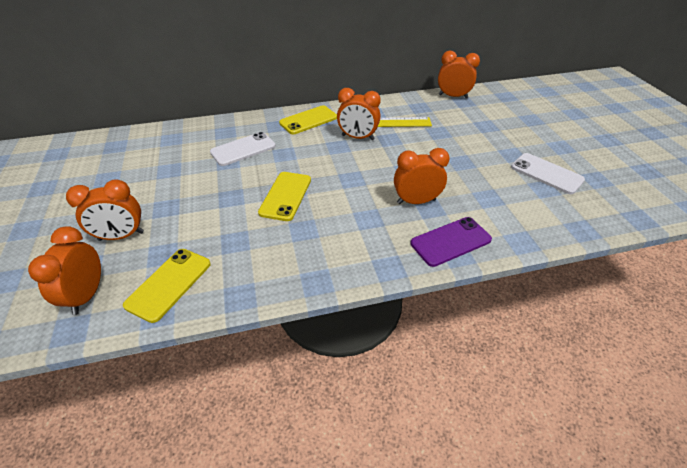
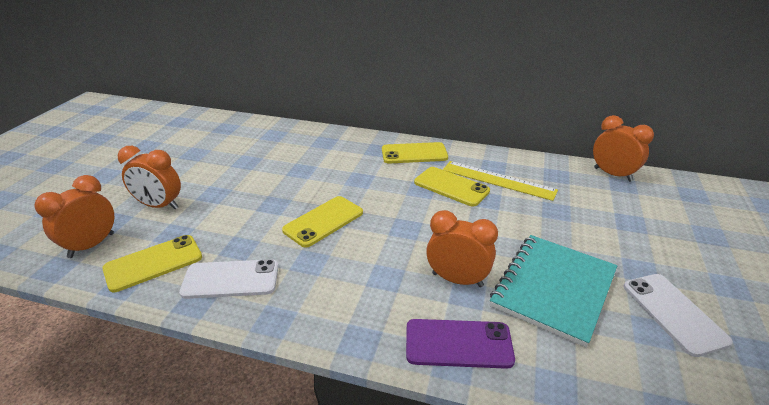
camera: 30 degrees right, 10 degrees down
(243, 149) = (325, 163): white phone -> white phone (231, 279)
(357, 137) = (451, 187): orange clock -> yellow phone
(476, 184) = (553, 289): none -> turquoise notebook

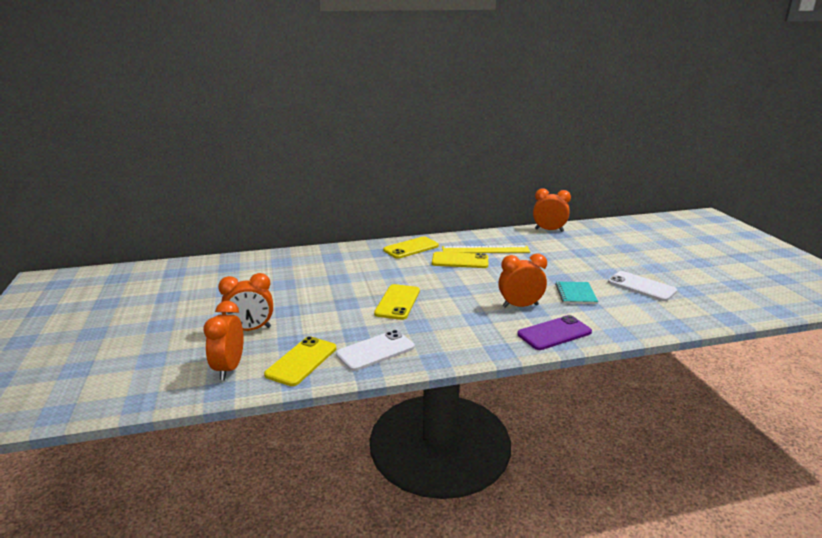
camera: 30 degrees left, 10 degrees down
(553, 289) = (575, 294): turquoise notebook -> turquoise notebook, size x0.53

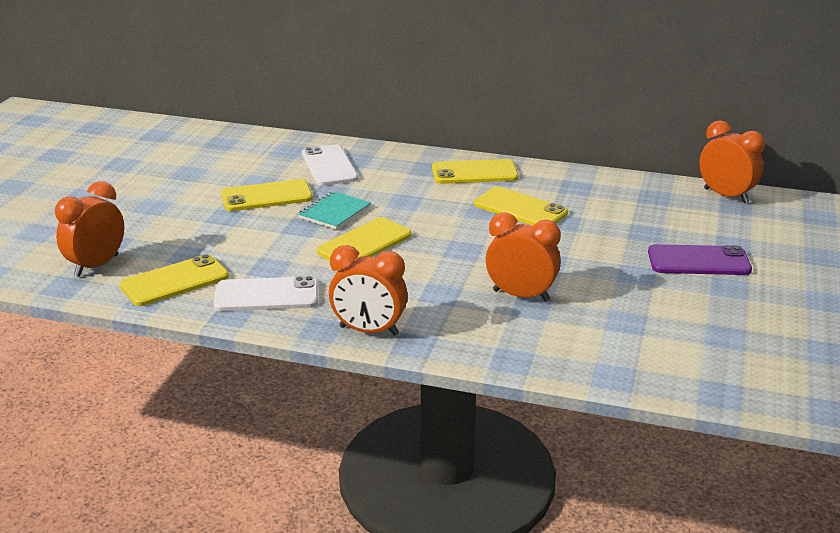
camera: 30 degrees right, 5 degrees up
(250, 330) = (162, 228): orange clock -> orange clock (369, 331)
(301, 291) = (267, 196): none -> yellow phone
(485, 250) = (580, 202): yellow ruler -> none
(554, 333) = (518, 346): purple phone -> purple phone (698, 261)
(575, 294) = (627, 303): turquoise notebook -> turquoise notebook (335, 212)
(641, 286) = (753, 322): white phone -> white phone (329, 166)

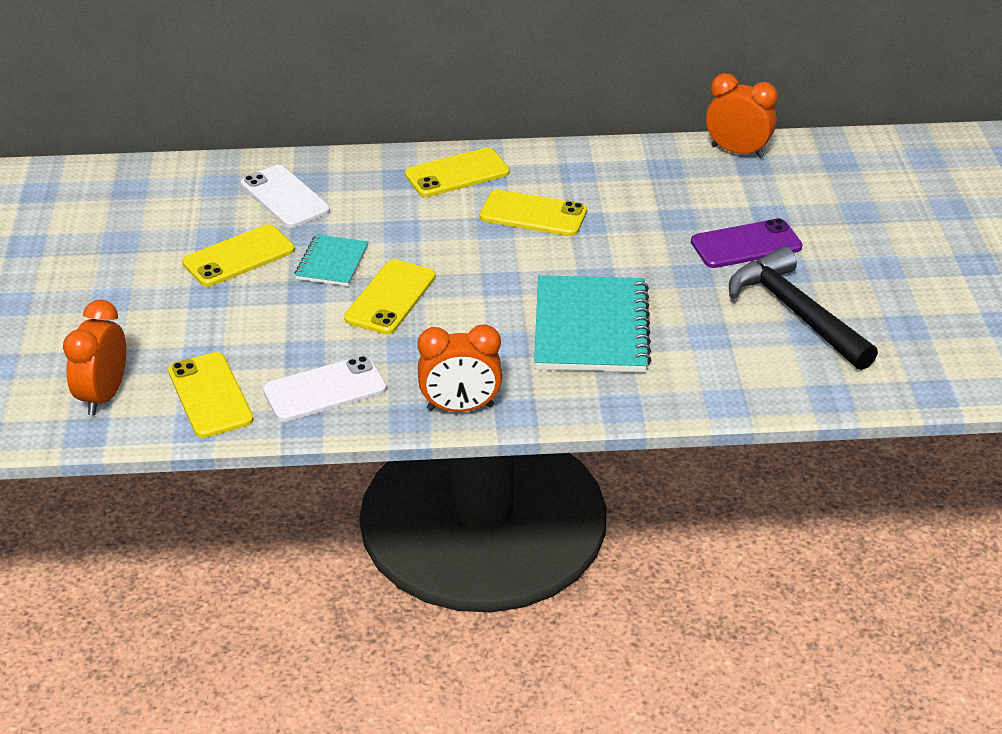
camera: 20 degrees left, 10 degrees up
(175, 281) = (210, 395): yellow phone -> yellow phone turned 60 degrees counterclockwise
(521, 295) = (591, 328): orange clock -> turquoise notebook
(720, 320) = (796, 313): none -> black hammer

